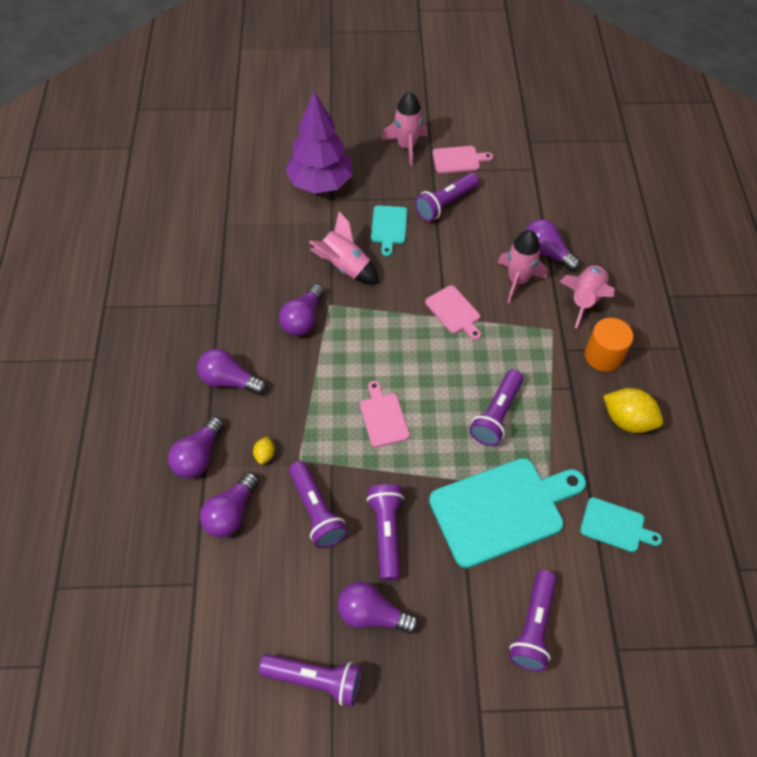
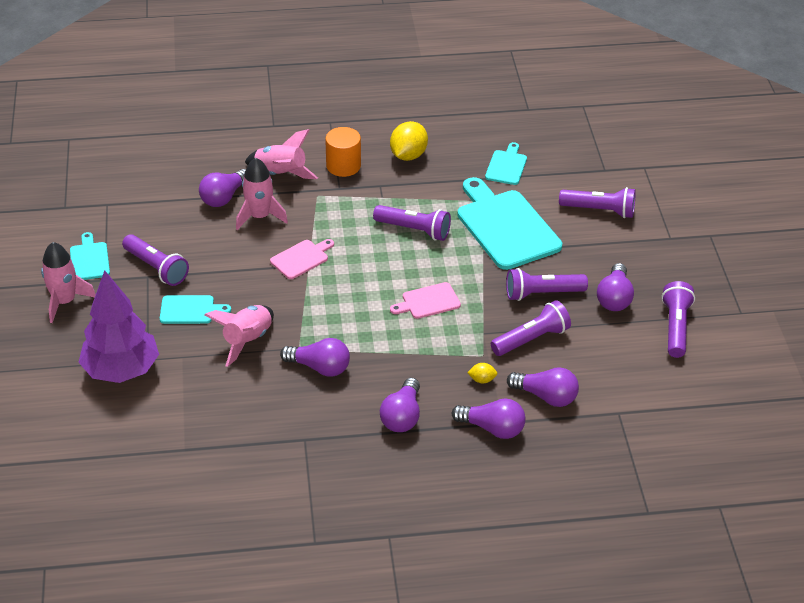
camera: 95 degrees left, 15 degrees down
(458, 160) = (89, 259): pink cutting board -> turquoise cutting board

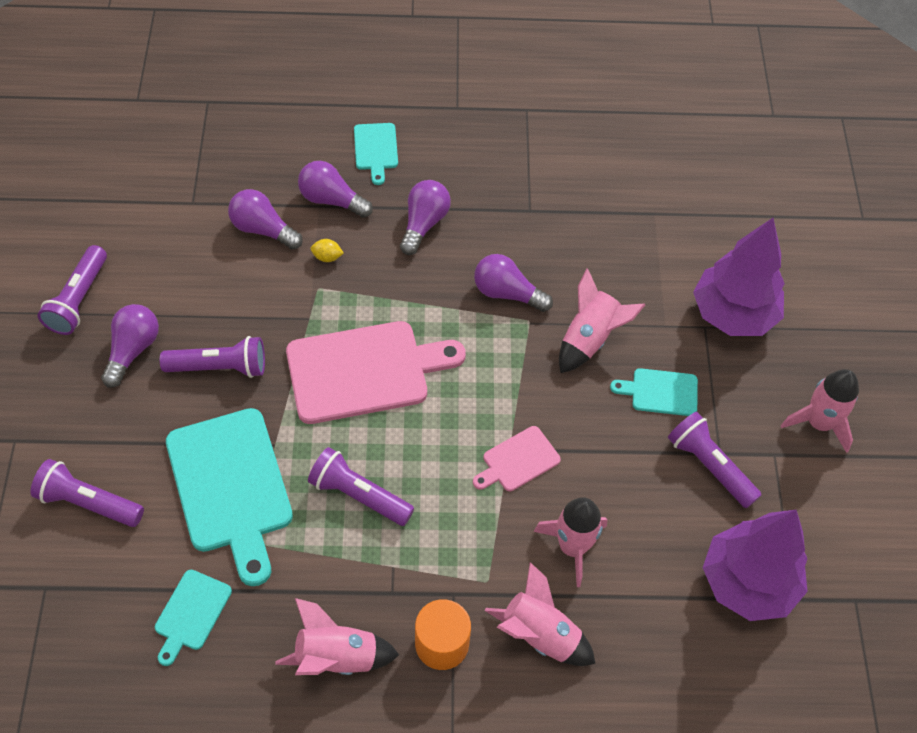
camera: 175 degrees left, 15 degrees up
(89, 259) = (800, 491): turquoise cutting board -> turquoise cutting board (376, 149)
(138, 209) = (747, 582): none -> purple tree
(224, 197) = (624, 593): purple light bulb -> none
(408, 155) = (337, 657): yellow lemon -> pink rocket
(428, 301) = (365, 371): pink cutting board -> pink cutting board, size x2.03
(531, 339) = (255, 303): purple flashlight -> none

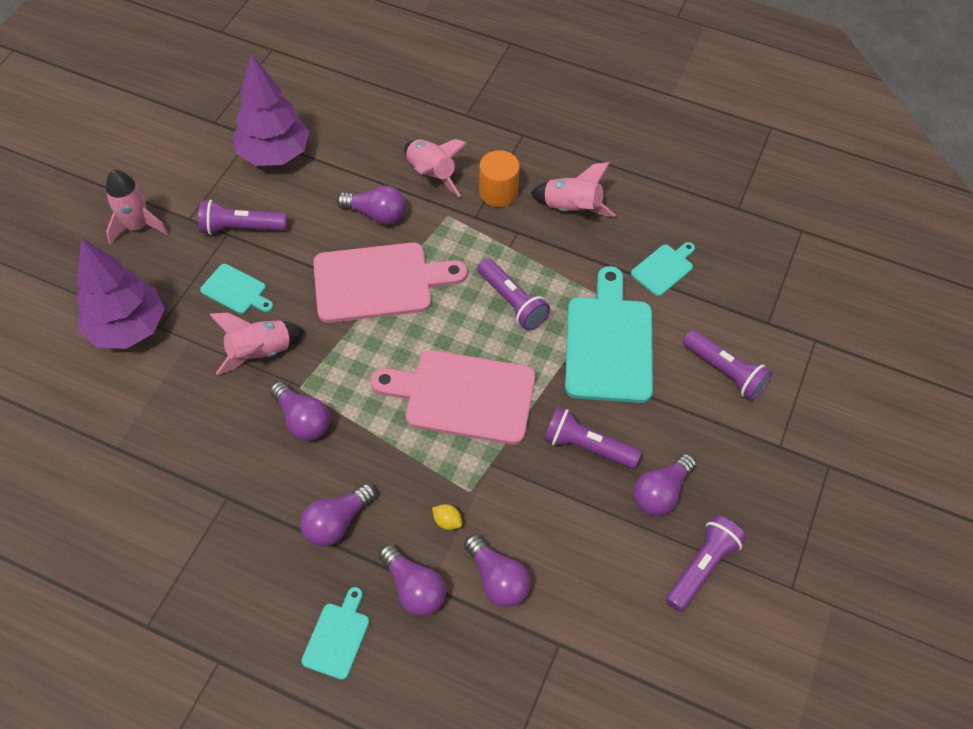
camera: 155 degrees left, 0 degrees up
(518, 461) = (379, 282): pink cutting board -> pink cutting board, size x2.03
(572, 547) = (376, 214): pink rocket -> purple light bulb
(709, 466) = (241, 228): purple flashlight -> purple flashlight turned 105 degrees clockwise

